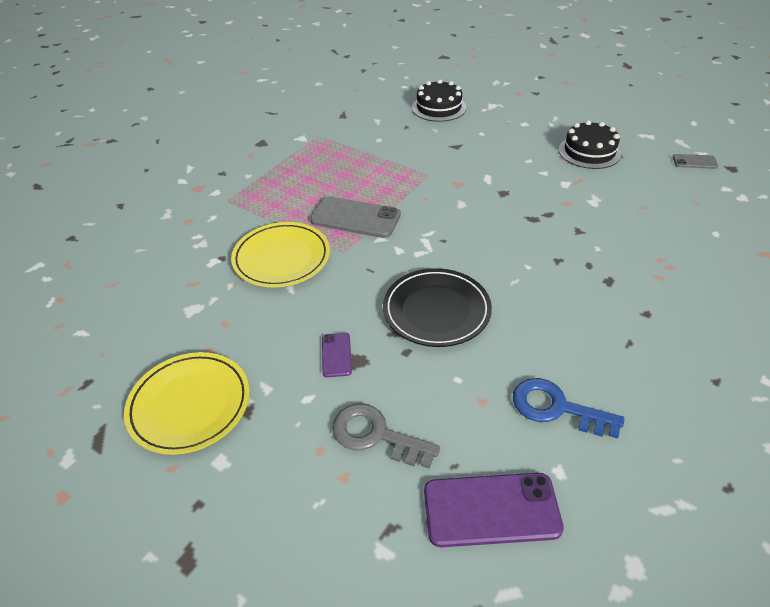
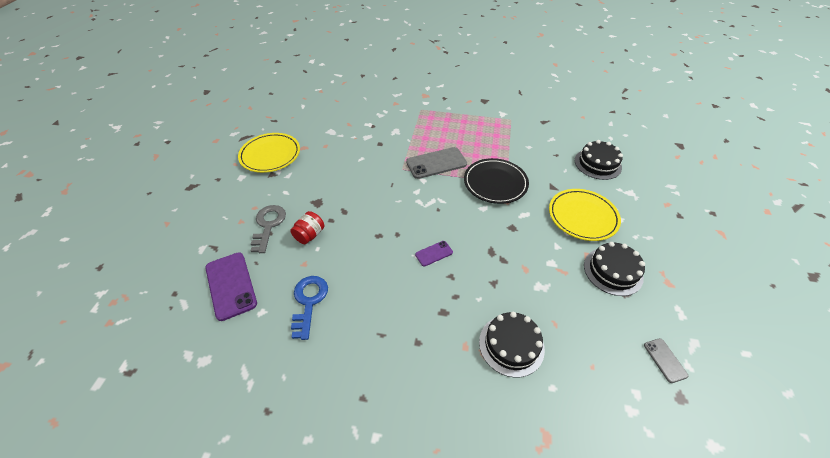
camera: 65 degrees right, 5 degrees up
(281, 258) = (383, 147): yellow plate -> yellow plate (582, 216)
(336, 355) = (318, 193): purple phone -> purple phone (434, 253)
(355, 218) = (436, 163): grey phone -> grey phone turned 75 degrees clockwise
(425, 383) = (310, 235): none -> red jar
(436, 311) = (369, 224): black plate -> black plate (495, 183)
(663, 243) = (511, 345): none -> black cake

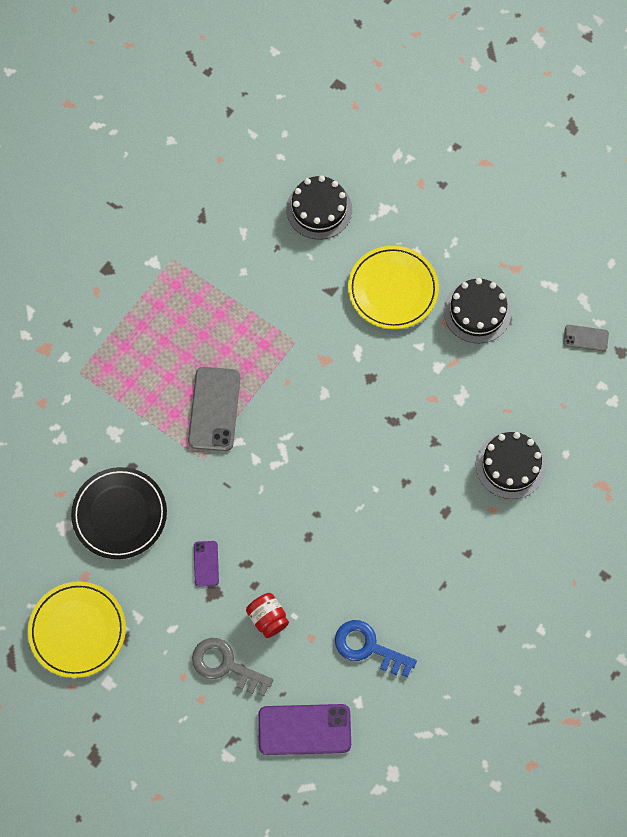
camera: 65 degrees left, 20 degrees up
(434, 253) = (366, 485): purple phone -> purple phone (206, 563)
(495, 183) = (289, 355): black plate -> black plate (119, 514)

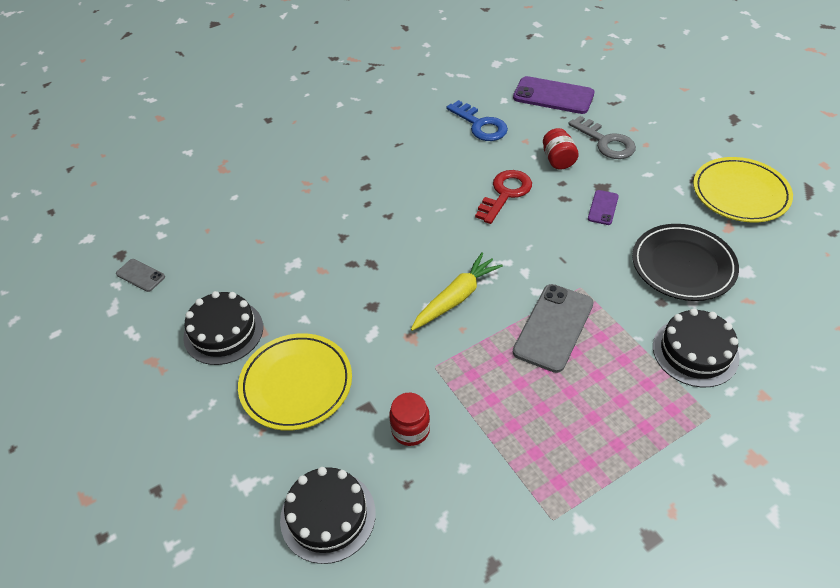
camera: 155 degrees left, 20 degrees down
(291, 285) = (410, 430): none -> red jar
(304, 410) = (455, 298): none -> yellow carrot
(305, 550) = (505, 193): none -> red key
(510, 465) = (287, 202): black cake -> black cake (695, 352)

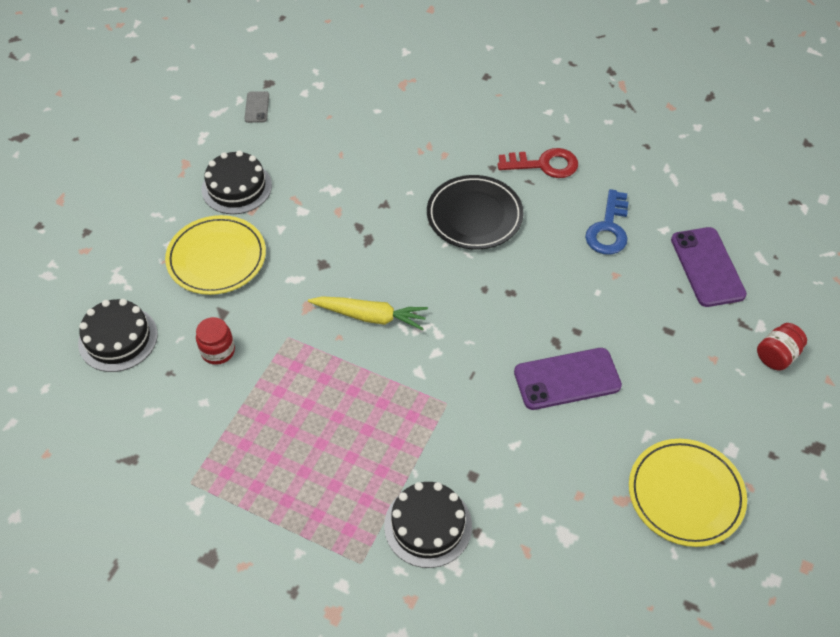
camera: 55 degrees right, 5 degrees up
(505, 193) = (526, 293): red key -> red key (544, 164)
(553, 327) = (384, 402): grey phone -> none
(558, 160) = (608, 314): red jar -> red jar (776, 355)
(603, 207) = (567, 379): purple phone -> purple phone, size x1.94
(606, 142) = (670, 342): grey key -> none
(683, 265) = (535, 477): black plate -> black plate (474, 216)

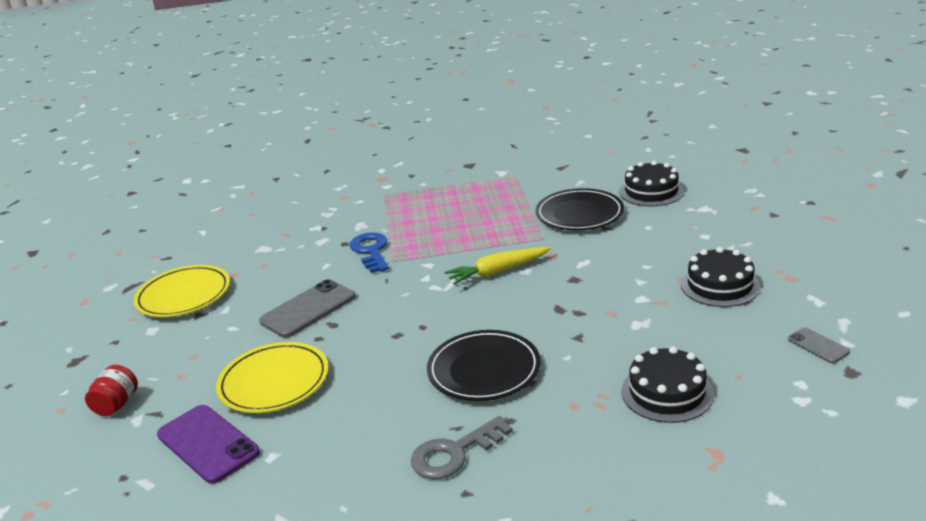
camera: 150 degrees right, 25 degrees down
(217, 258) = (658, 246): yellow plate -> yellow plate (274, 382)
(218, 351) = (579, 214): red jar -> black plate
(428, 525) = (356, 218): black cake -> black cake (667, 392)
(544, 164) = (454, 453): red key -> grey key
(567, 379) = (308, 309): purple phone -> grey phone
(608, 229) = (335, 426): blue key -> blue key (371, 251)

